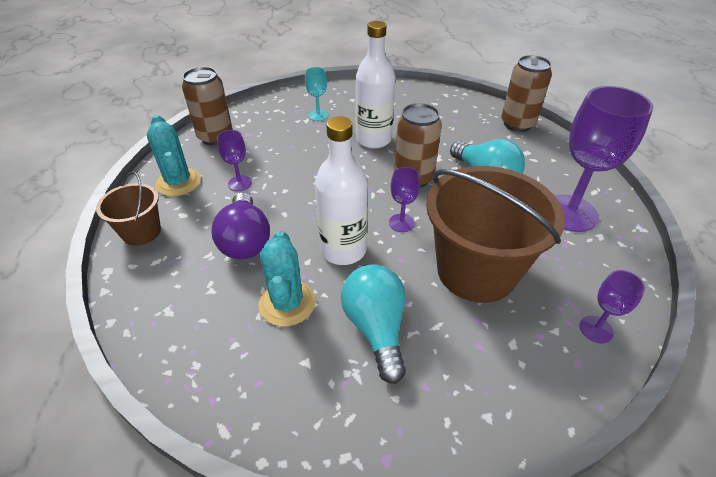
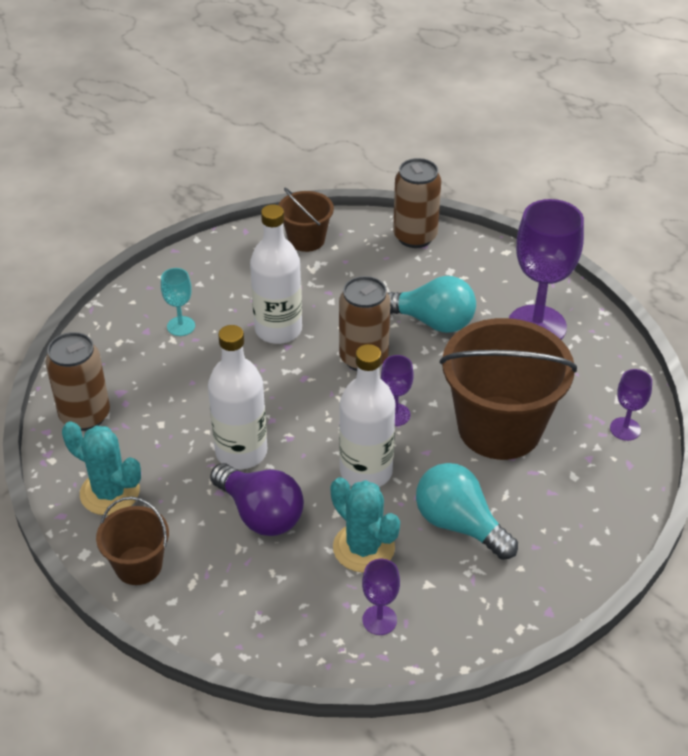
camera: 35 degrees left, 0 degrees up
(240, 183) = (183, 457): purple goblet -> purple goblet (379, 620)
(276, 197) = (241, 452): none -> white bottle
(440, 101) = (306, 239): none -> brown bucket

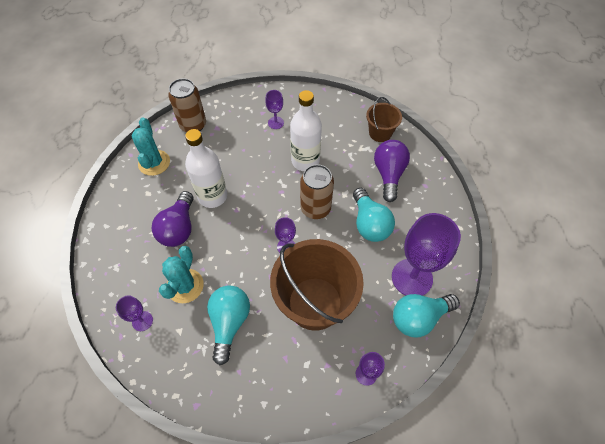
camera: 55 degrees right, 15 degrees up
(138, 565) = (118, 200): brown bucket -> none
(181, 326) = (275, 123): turquoise goblet -> purple goblet
(366, 471) = (237, 257): white bottle -> none
(377, 267) = (388, 174): none -> purple light bulb
(415, 237) = (428, 177): brown can -> none
(591, 348) = (419, 318): none -> turquoise light bulb

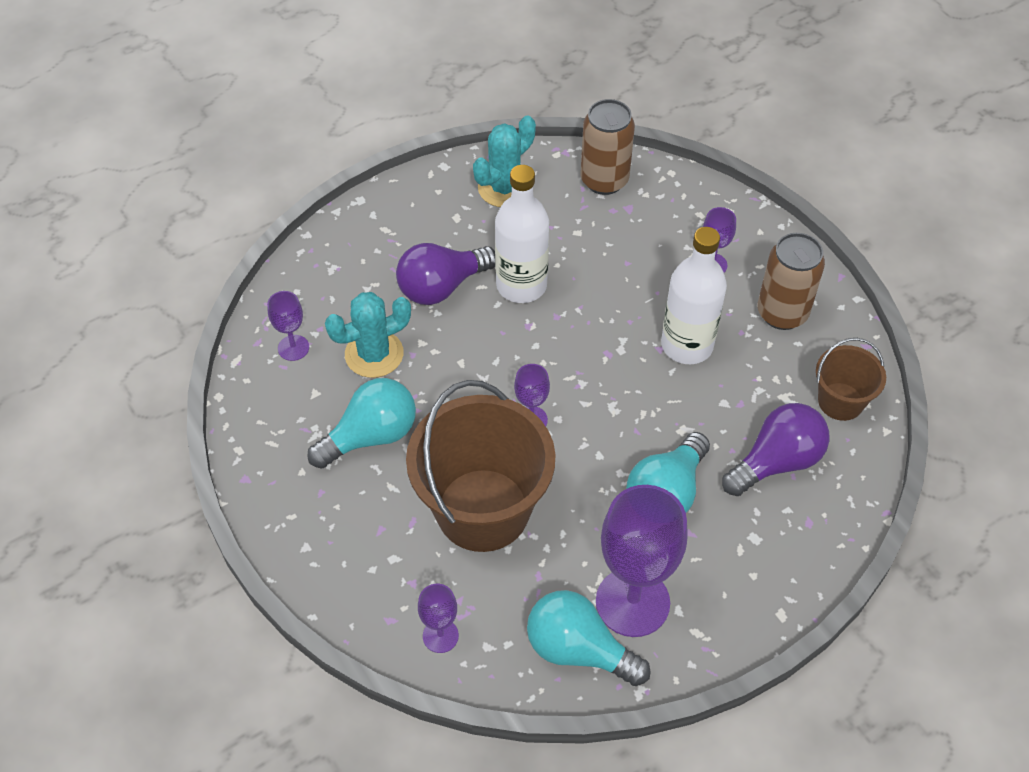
camera: 50 degrees right, 5 degrees down
(315, 208) = (623, 412): brown can -> brown can (782, 313)

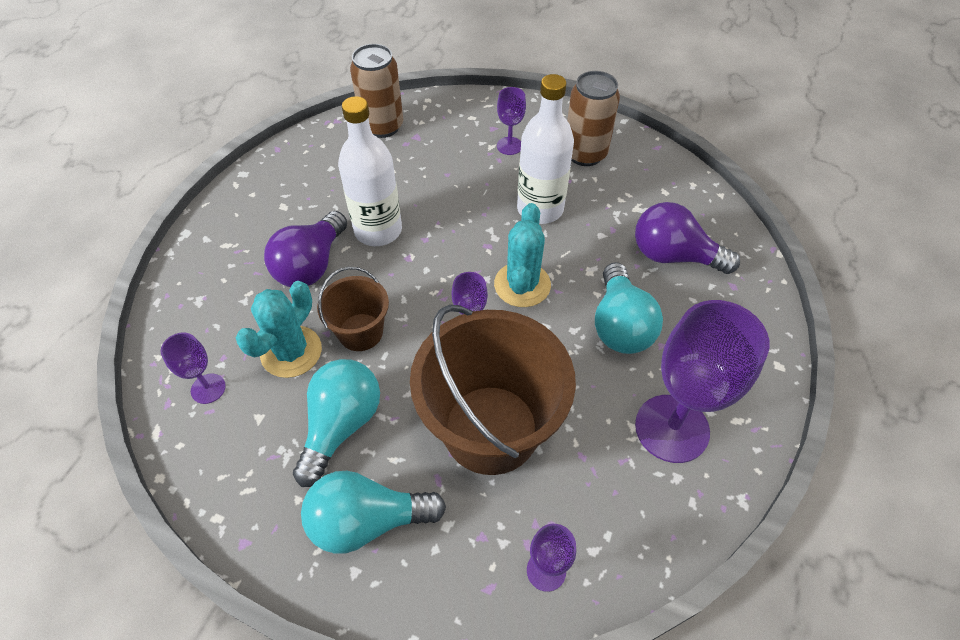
camera: 35 degrees left, 0 degrees up
(504, 188) = (307, 166): turquoise cactus -> turquoise cactus (522, 285)
(578, 650) = (667, 499): turquoise light bulb -> turquoise light bulb (367, 521)
(776, 462) = (673, 256): purple light bulb -> purple light bulb turned 90 degrees counterclockwise
(840, 401) = (675, 191): brown bucket -> brown bucket (360, 332)

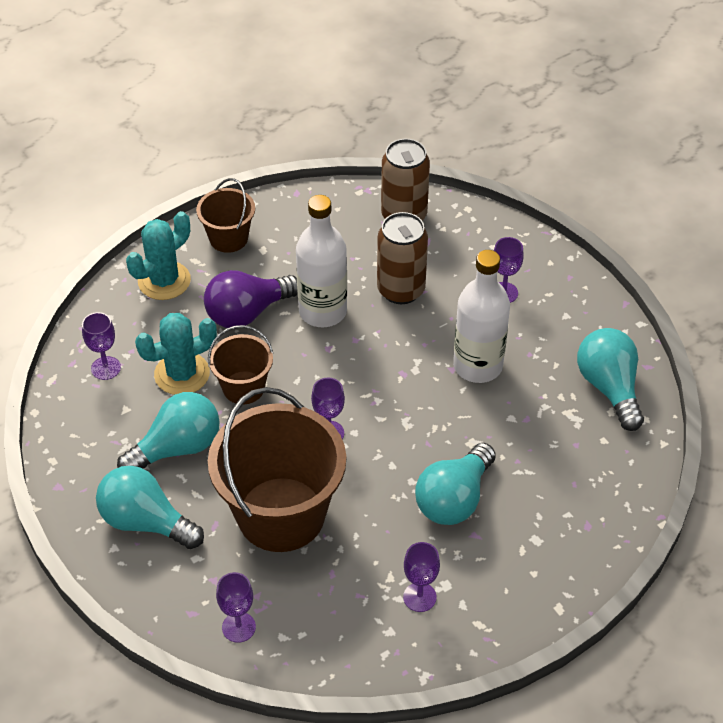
camera: 35 degrees right, 5 degrees down
(244, 211) = (228, 238): none -> brown bucket
(522, 285) = (402, 422): turquoise cactus -> turquoise cactus (164, 281)
(585, 154) = (568, 337): brown can -> brown can (401, 290)
(647, 175) = (609, 388): none -> turquoise light bulb
(672, 428) = (419, 597): purple goblet -> purple goblet, size x0.48
(673, 256) = (559, 471): purple light bulb -> none

